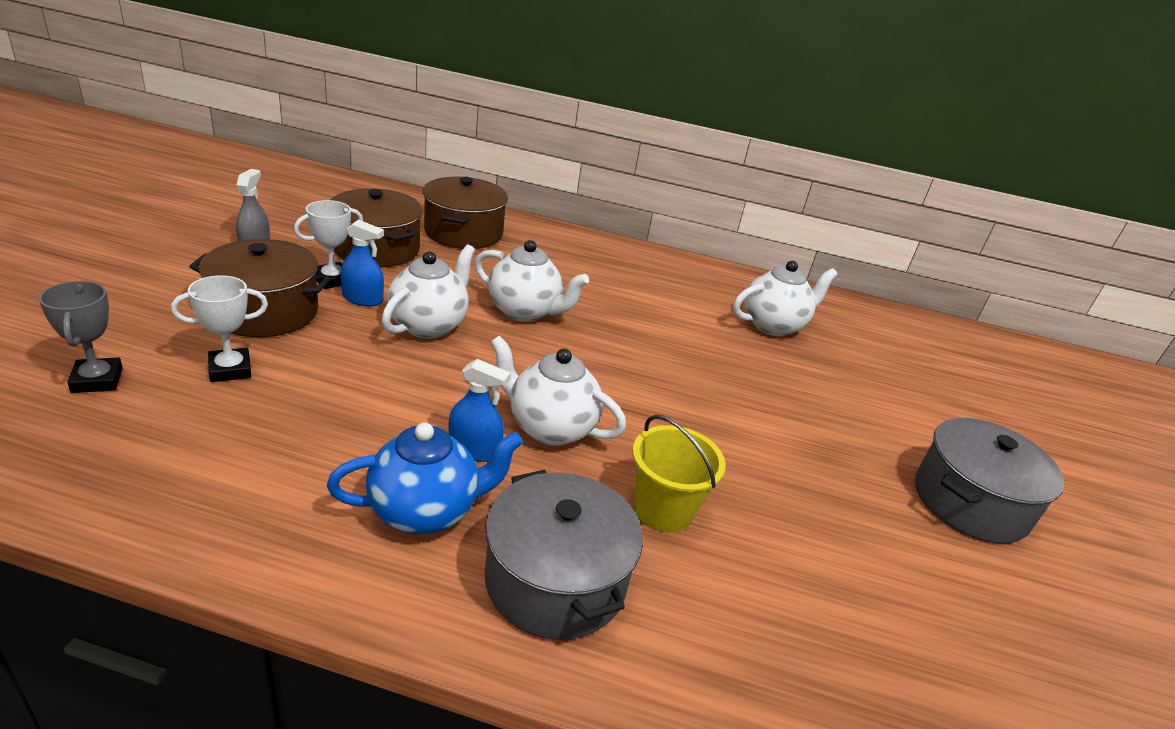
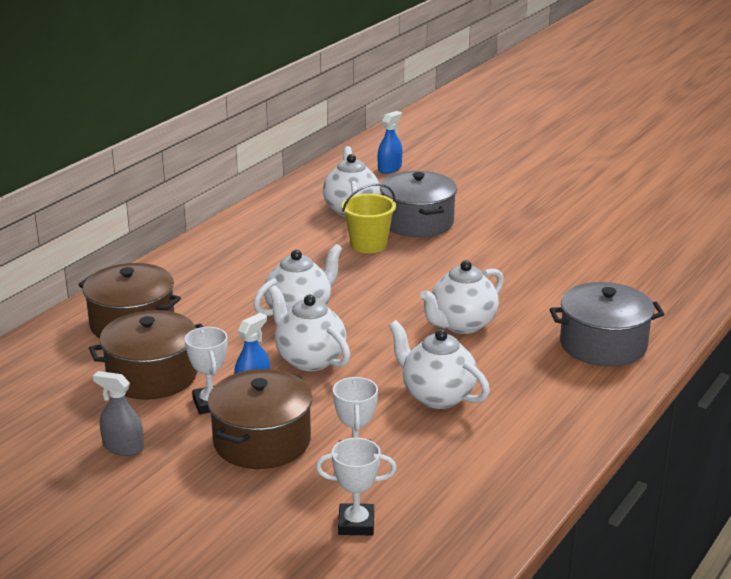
camera: 65 degrees left, 5 degrees down
(97, 380) = (356, 524): grey trophy -> white trophy
(370, 419) = (436, 396): none -> white teapot
(426, 511) = (539, 381): blue teapot -> none
(474, 449) = (480, 357): blue spray bottle -> blue spray bottle (389, 168)
(663, 510) = (550, 299): yellow bucket -> yellow bucket (368, 245)
(970, 502) = (558, 201): grey pot -> grey pot (417, 222)

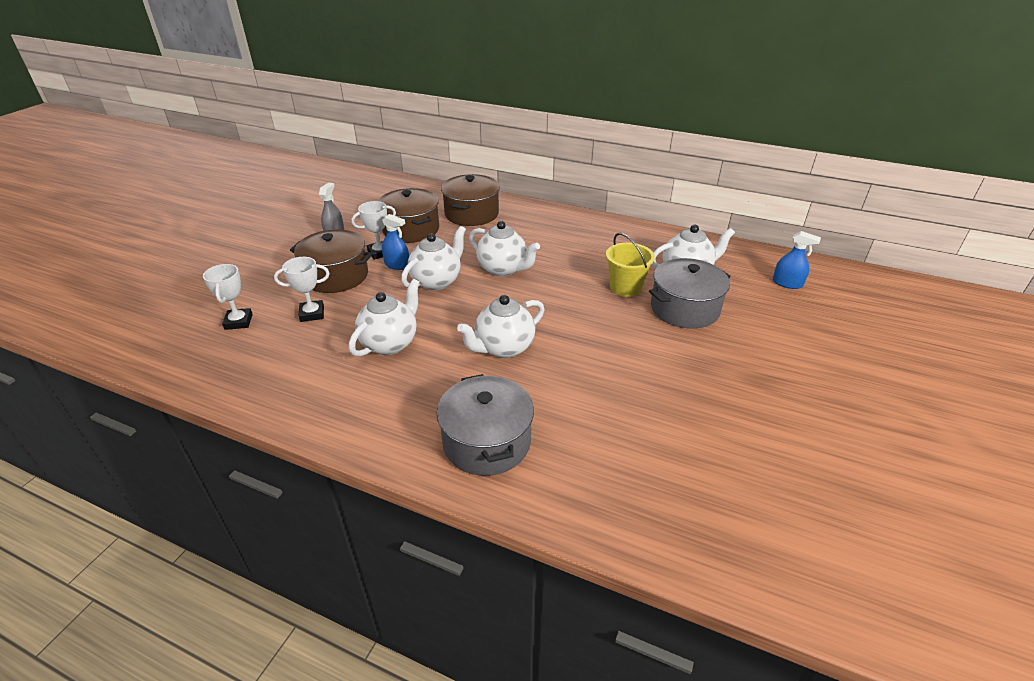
camera: 80 degrees right, 10 degrees up
(461, 325) = (503, 348): white teapot -> white teapot turned 75 degrees counterclockwise

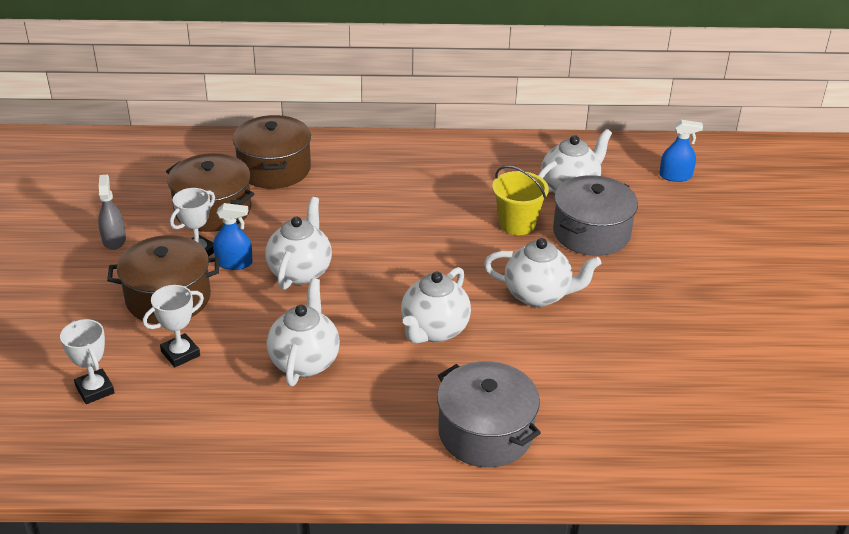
camera: 25 degrees left, 0 degrees up
(503, 269) = (367, 236): white teapot -> white teapot (538, 295)

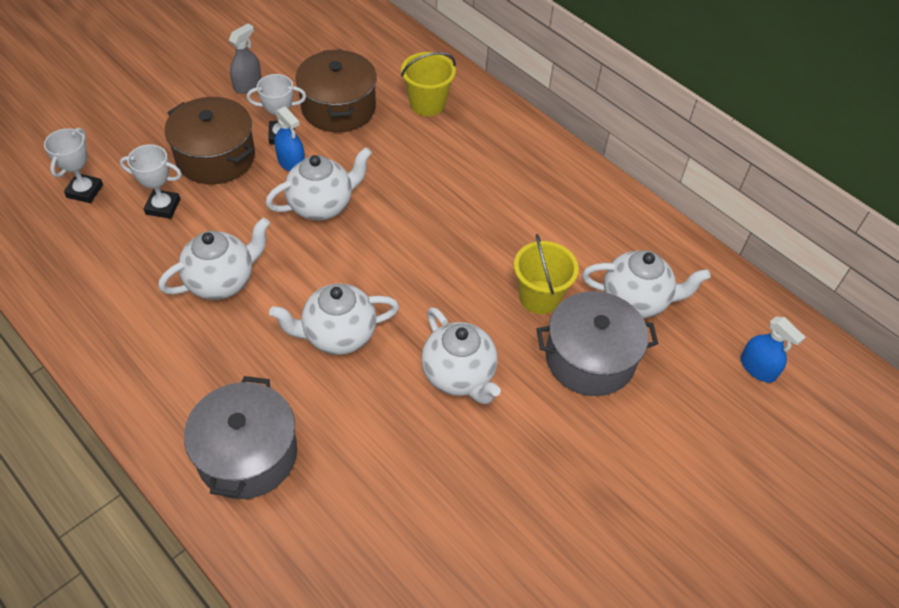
camera: 45 degrees right, 15 degrees up
(274, 169) = (427, 104): brown pot -> yellow bucket

